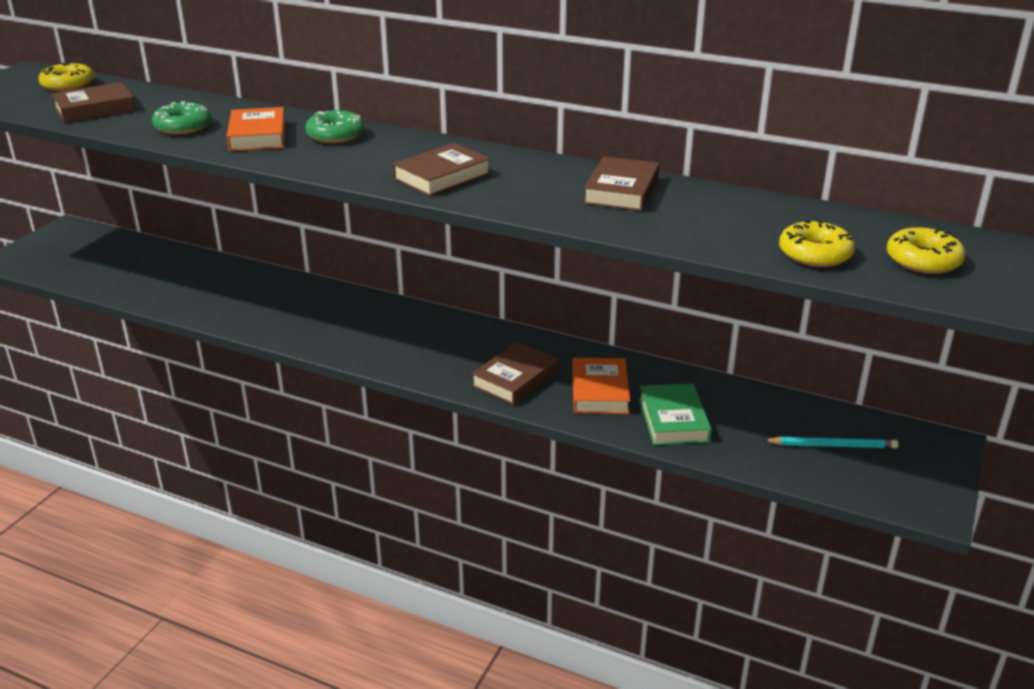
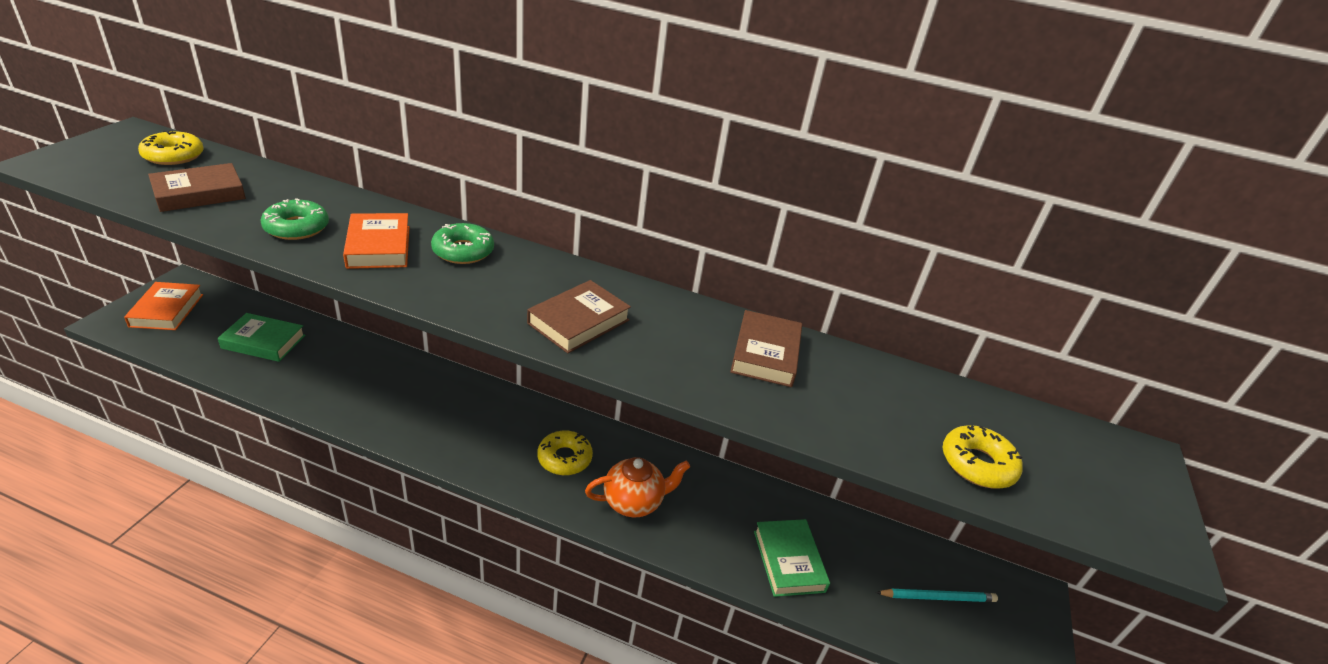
camera: 10 degrees left, 5 degrees up
(148, 270) = (263, 342): none -> green book
(515, 379) = (634, 502): brown book -> orange teapot
(599, 391) = (715, 521): orange book -> orange book (166, 310)
(923, 260) = (1083, 478): yellow donut -> yellow donut (564, 458)

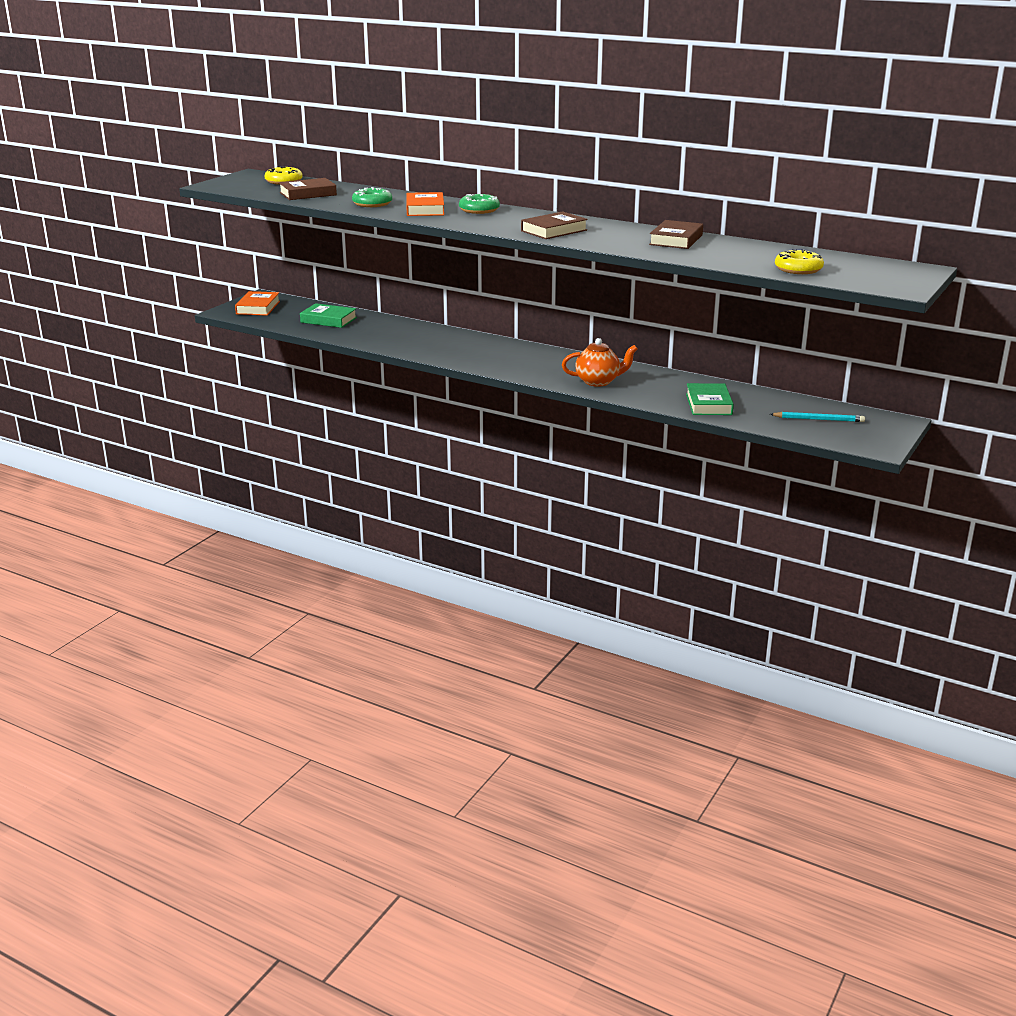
camera: 15 degrees right, 10 degrees down
(564, 458) = (549, 365): yellow donut -> none

